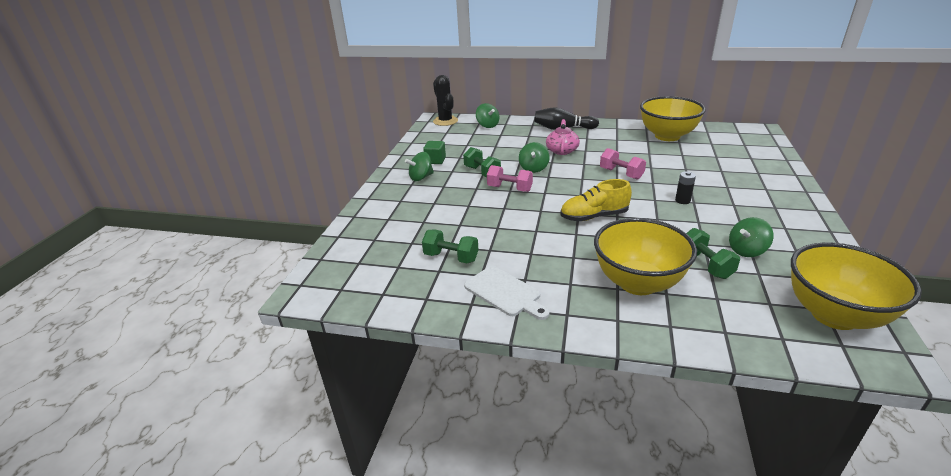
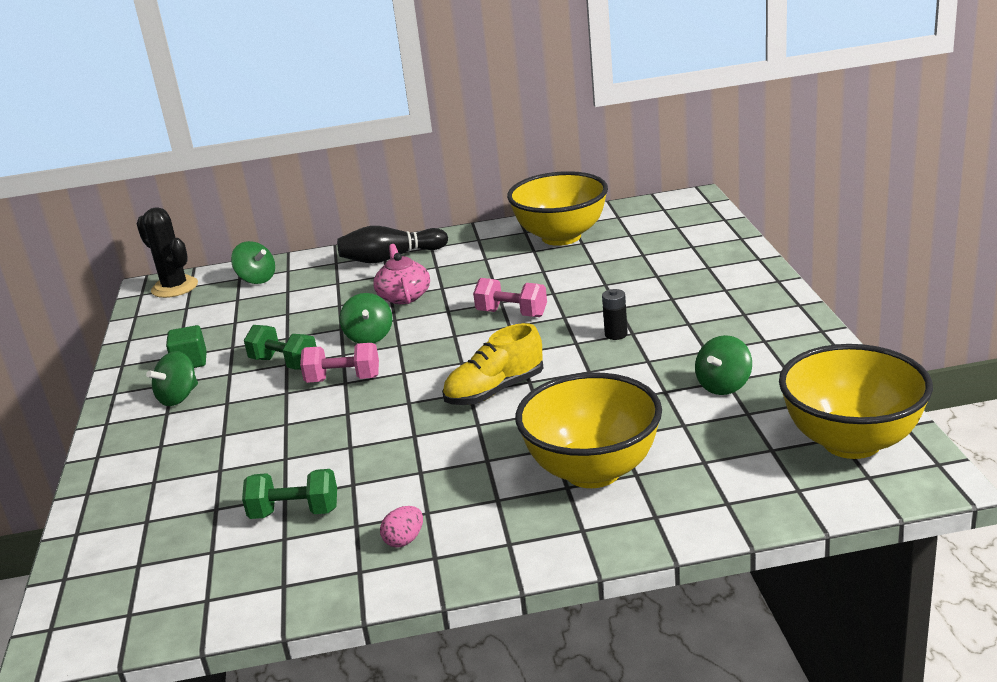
camera: 20 degrees left, 5 degrees down
(505, 293) = (404, 540): white cutting board -> pink egg
(705, 265) = (676, 420): green dumbbell -> none

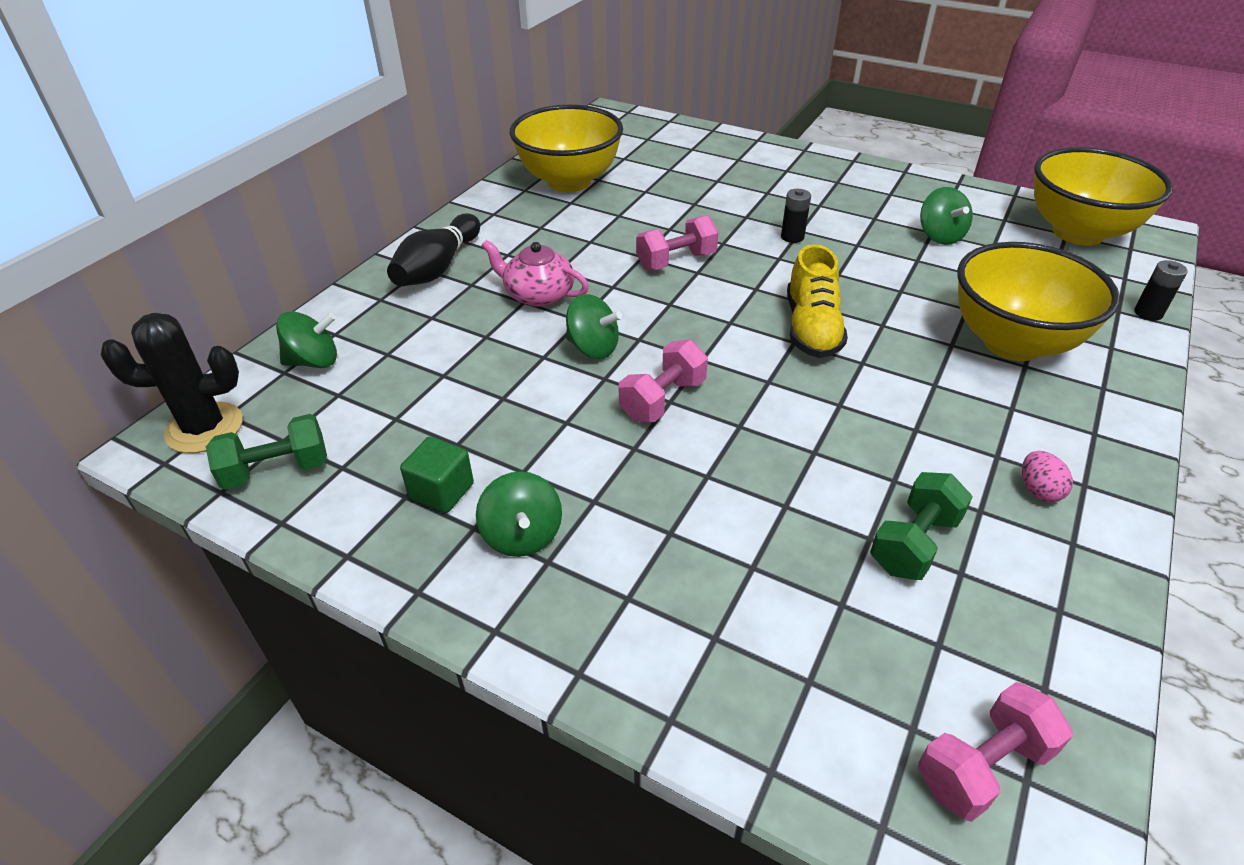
camera: 55 degrees left, 15 degrees up
(127, 596) = (983, 766): none -> pink dumbbell
(284, 363) = (564, 423): green dumbbell -> green dumbbell (277, 470)
(746, 518) = (1148, 313): none -> black battery

